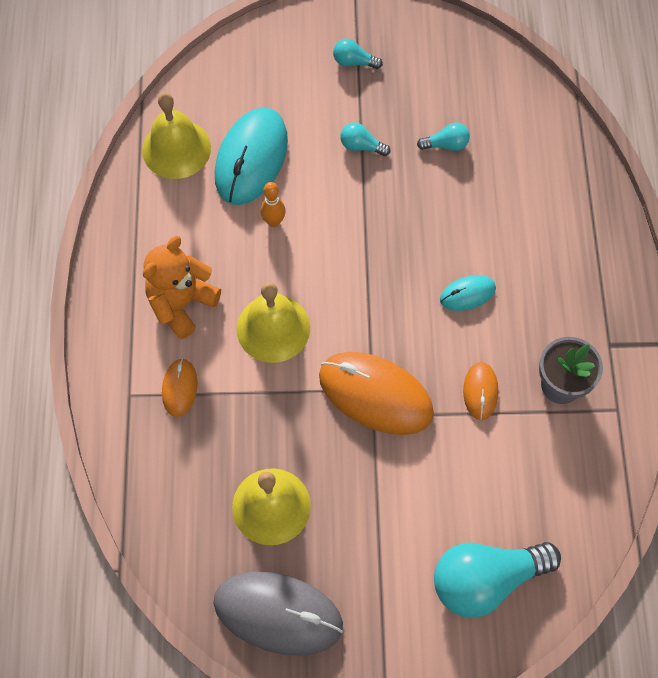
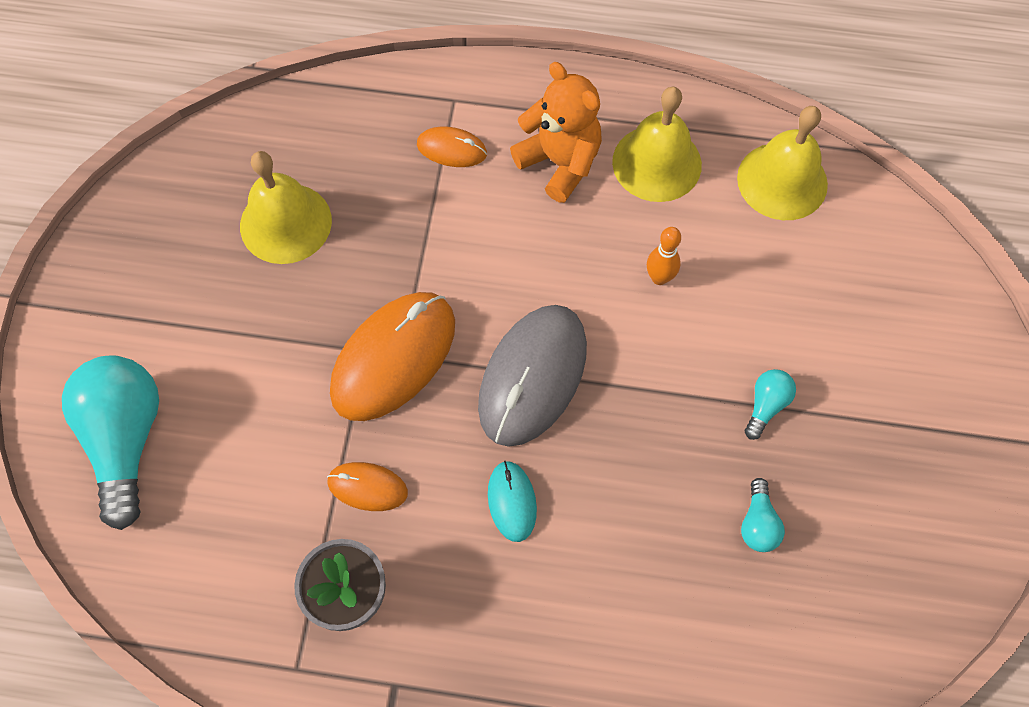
camera: 100 degrees right, 0 degrees up
(251, 158) = (759, 265): turquoise mouse -> none
(273, 328) = (508, 256): yellow bell -> yellow bell (657, 163)
(278, 613) = (164, 213): grey mouse -> grey mouse (533, 377)
(353, 62) = (913, 420): turquoise light bulb -> none

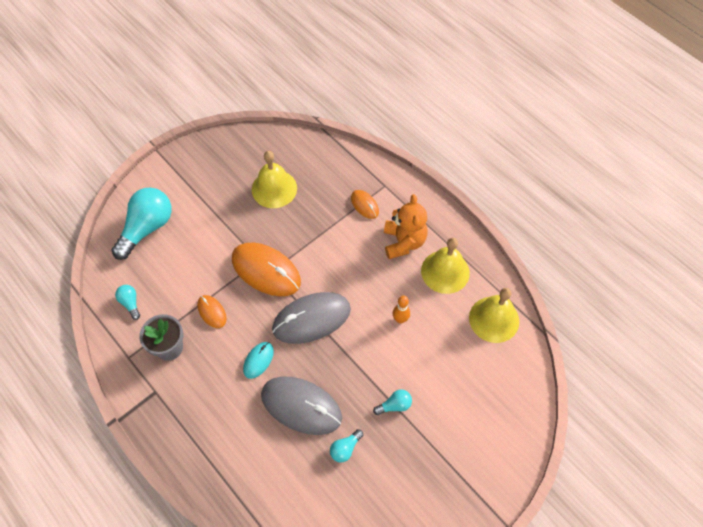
camera: 40 degrees right, 5 degrees down
(215, 581) = (130, 303): none -> turquoise light bulb
(393, 358) = (266, 271): orange mouse -> orange mouse turned 45 degrees clockwise
(639, 516) = (301, 406): none -> grey mouse

